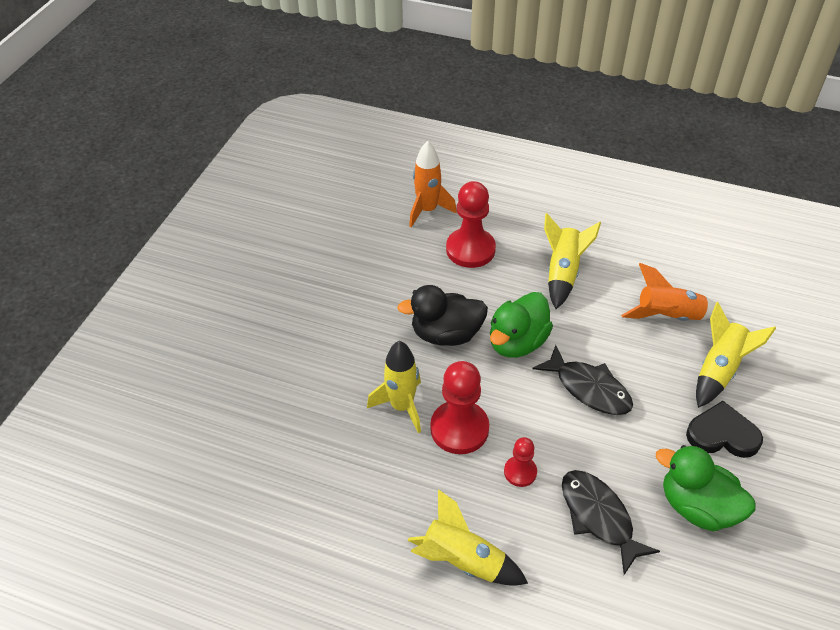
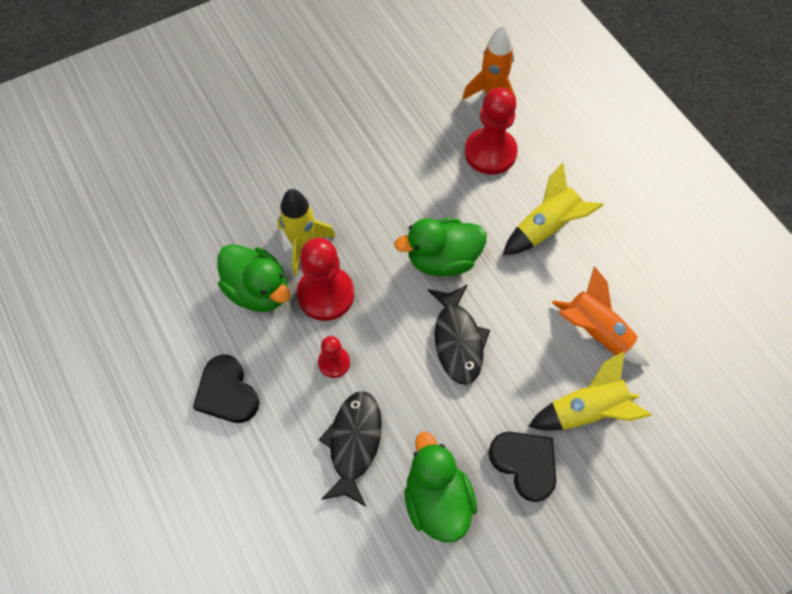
camera: 40 degrees right, 15 degrees up
(403, 466) = (258, 290): none -> green duck
(446, 334) = (394, 212): black duck -> none
(462, 561) = (227, 392): yellow rocket -> black heart

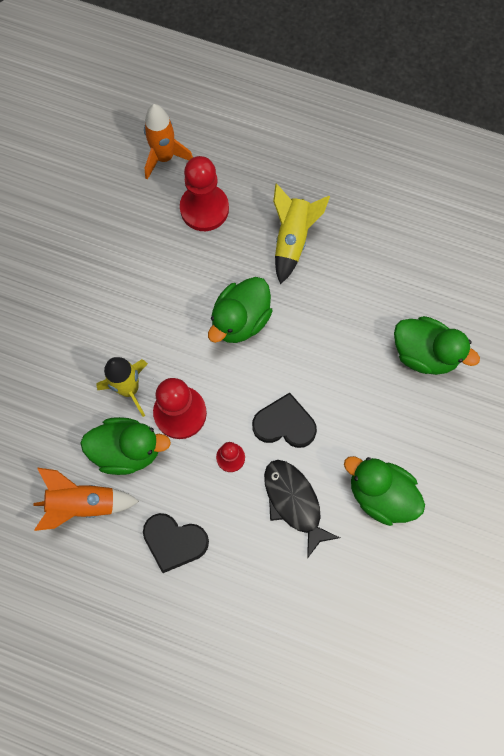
camera: 40 degrees left, 10 degrees up
(458, 340) = (301, 372): black fish -> none
(525, 464) = (415, 422): black heart -> black heart (284, 424)
(586, 411) = (424, 353): yellow rocket -> green duck
(596, 332) = (387, 292): orange rocket -> orange rocket (83, 503)

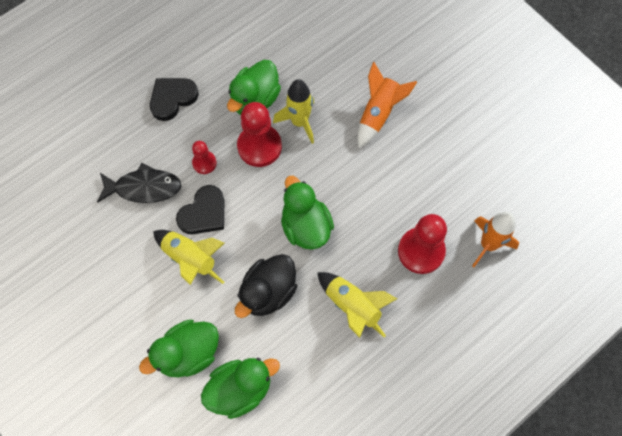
camera: 120 degrees right, 5 degrees down
(83, 503) = (236, 57): orange rocket -> orange rocket (378, 114)
(325, 317) = (268, 292): none -> black duck
(338, 407) = (190, 259): none -> yellow rocket
(380, 494) = (107, 250): green duck -> green duck (240, 389)

